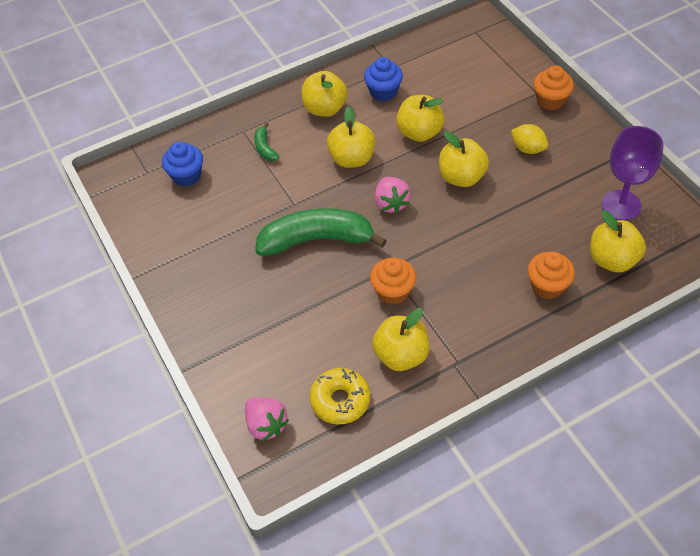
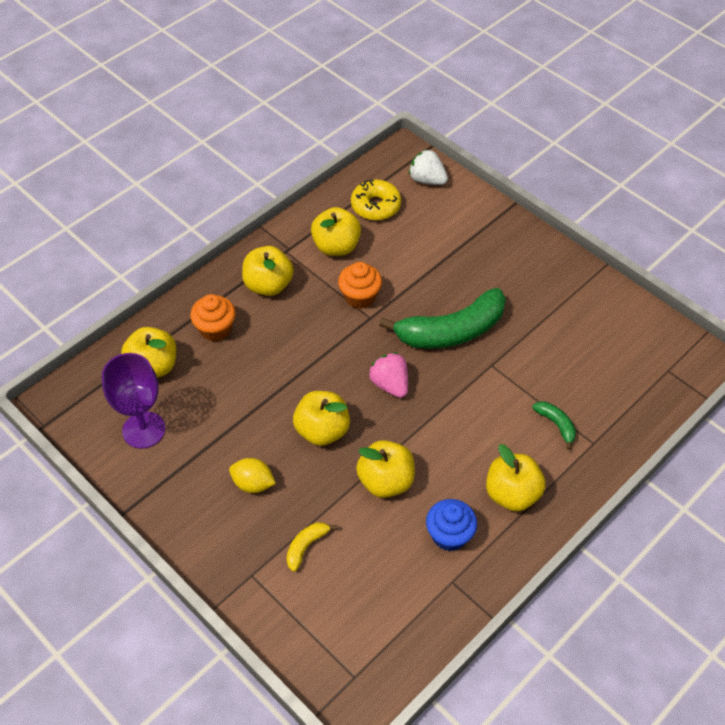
camera: 160 degrees right, 0 degrees up
(186, 176) = (622, 373): blue cupcake -> none
(266, 425) = (427, 180): pink strawberry -> white strawberry
(352, 159) = (452, 430): yellow apple -> yellow apple (268, 285)
(493, 102) = (306, 546): none -> yellow banana
(550, 101) = (233, 564): orange cupcake -> none

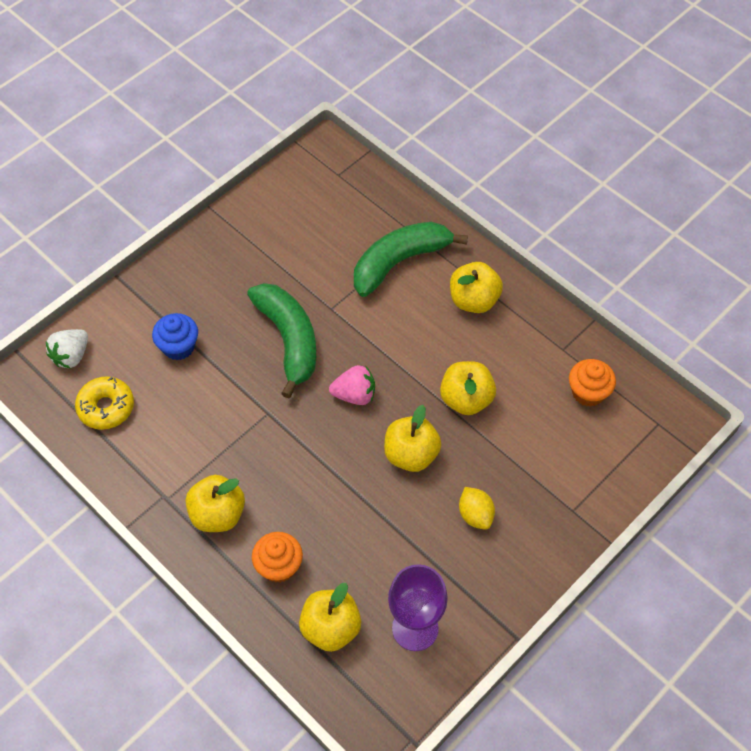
camera: 90 degrees left, 5 degrees up
(253, 484) = (475, 515): yellow lemon -> yellow lemon turned 45 degrees counterclockwise
(306, 546) = (539, 465): yellow banana -> none
(336, 246) = (165, 446): yellow apple -> none
(359, 297) = (239, 422): orange cupcake -> orange cupcake (588, 392)
(390, 384) = (354, 395): pink strawberry -> pink strawberry turned 150 degrees counterclockwise
(449, 535) = (518, 349): blue cupcake -> blue cupcake (178, 347)
(556, 425) = (399, 262): green banana -> green banana, size x2.29

